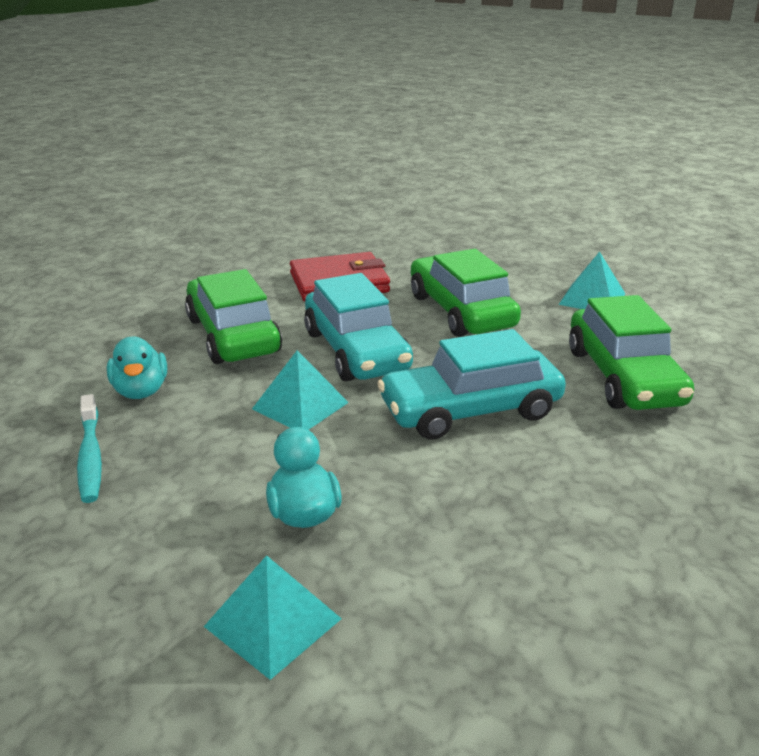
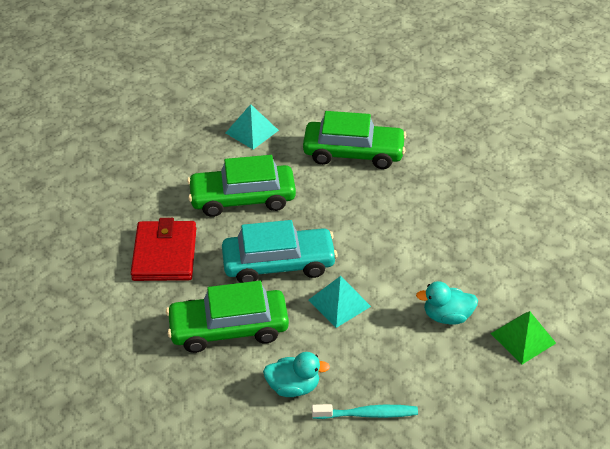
camera: 75 degrees left, 15 degrees up
(273, 622) = (523, 338): turquoise pyramid -> green pyramid
(470, 410) = (368, 226): turquoise car -> none

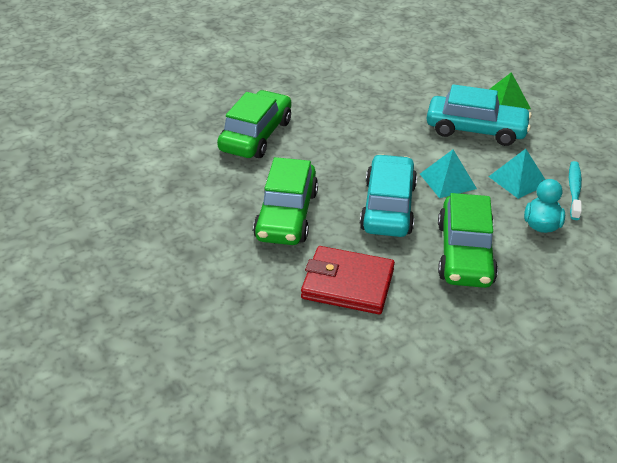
camera: 75 degrees left, 5 degrees down
(252, 131) = (185, 191): turquoise pyramid -> turquoise pyramid (518, 180)
(447, 316) = (475, 130): turquoise duck -> turquoise car

